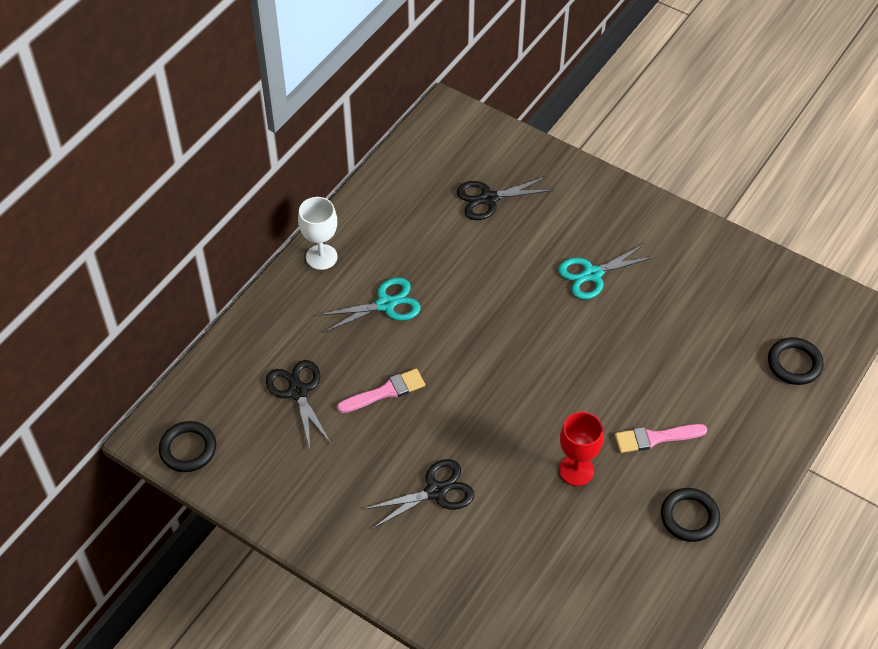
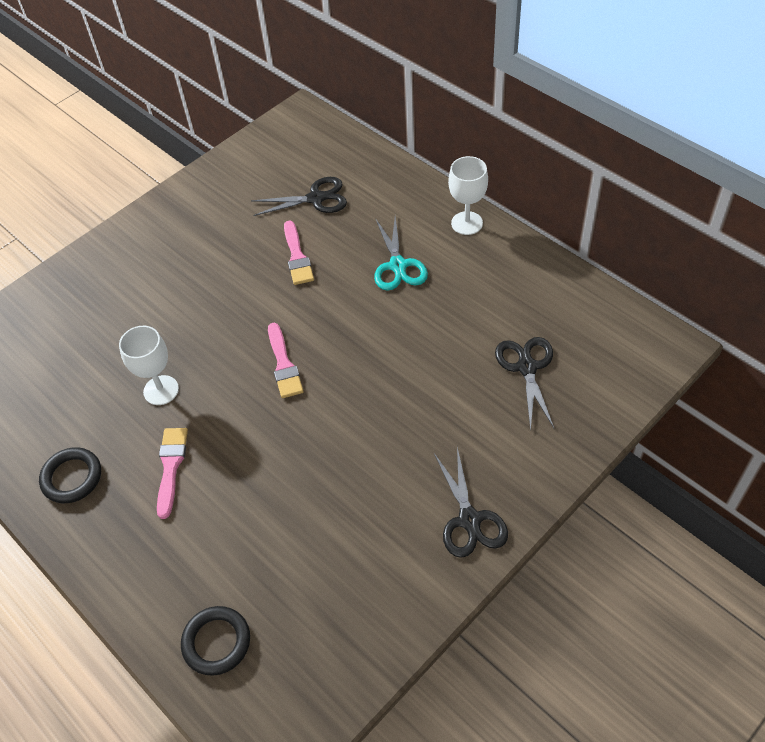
camera: 105 degrees right, 0 degrees up
(188, 449) = (281, 132): black ring -> none
(436, 491) = (181, 281): black scissors -> black scissors (469, 520)
(524, 375) = (284, 365): none -> pink brush
(576, 470) = (161, 390): red goblet -> white goblet
(592, 274) = (398, 450): turquoise scissors -> none

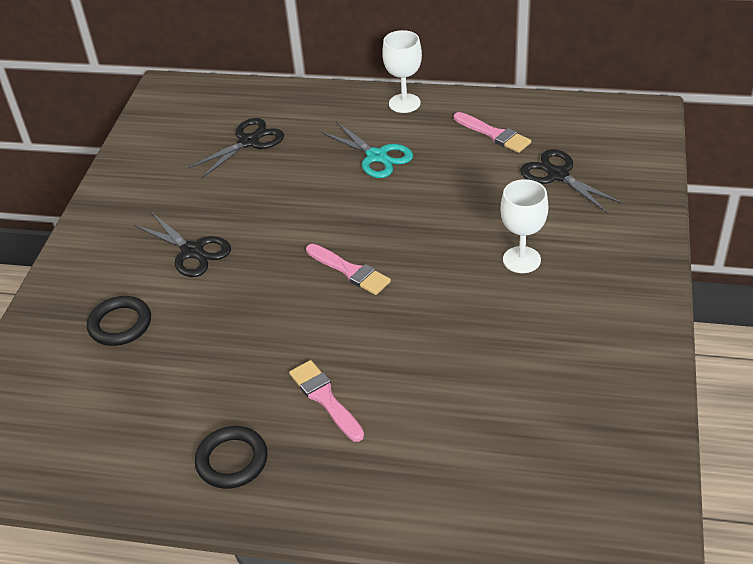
camera: 35 degrees left, 10 degrees down
(161, 390) = (251, 347): white goblet -> white goblet (521, 260)
(216, 642) = (511, 500): black ring -> black ring (120, 324)
(297, 257) = (277, 190): pink brush -> pink brush (494, 134)
(469, 520) = (624, 295): black scissors -> black scissors (192, 251)

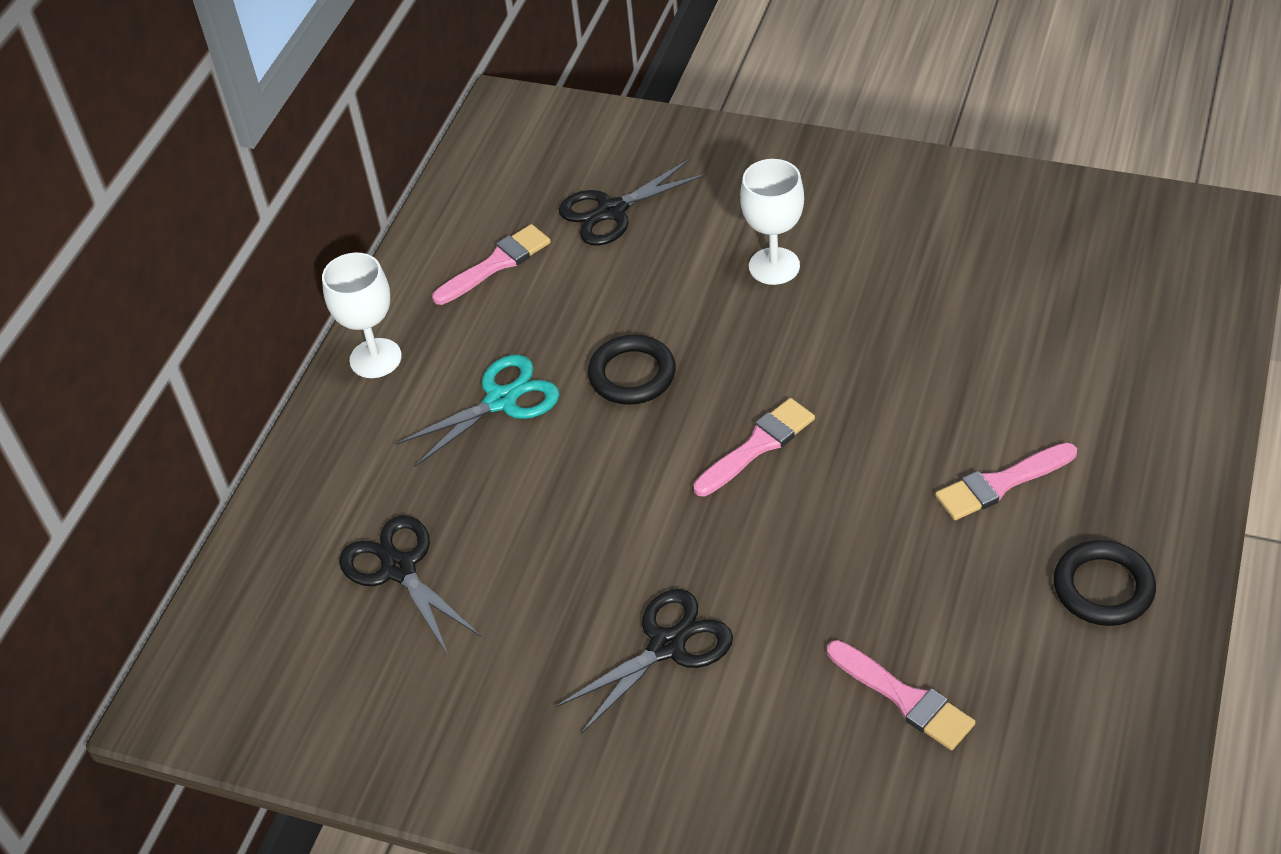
camera: 80 degrees left, 5 degrees up
(120, 324) = (820, 741): black ring -> black ring (632, 374)
(147, 360) = (904, 698): none -> pink brush

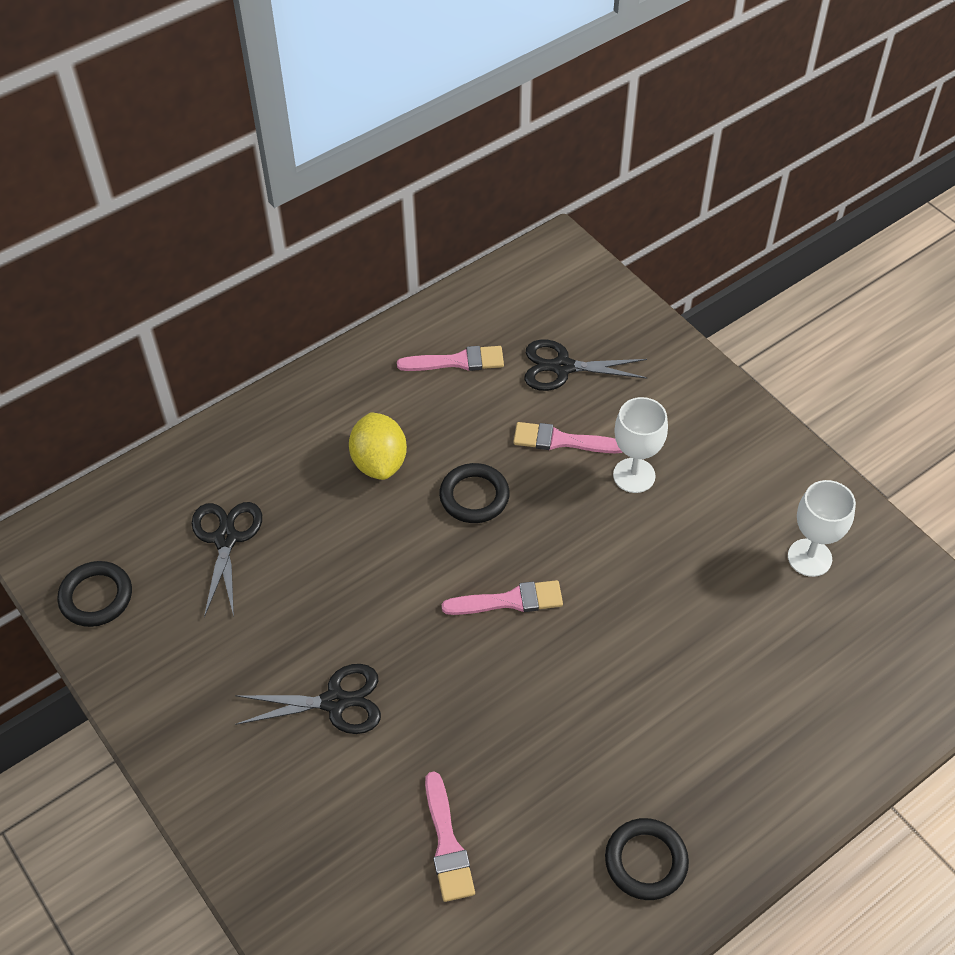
camera: 30 degrees right, 5 degrees up
(300, 714) = (96, 597): none -> black ring
(375, 358) = (330, 383): white goblet -> white goblet (809, 557)
(501, 400) = (379, 462): turquoise scissors -> yellow lemon
(1000, 483) = (644, 737): pink brush -> pink brush (562, 440)

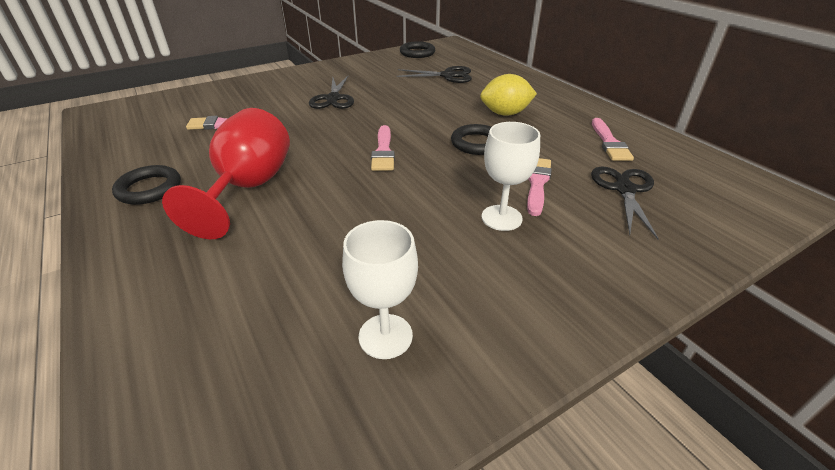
camera: 95 degrees right, 15 degrees down
(621, 737) = (249, 187): none -> red goblet

